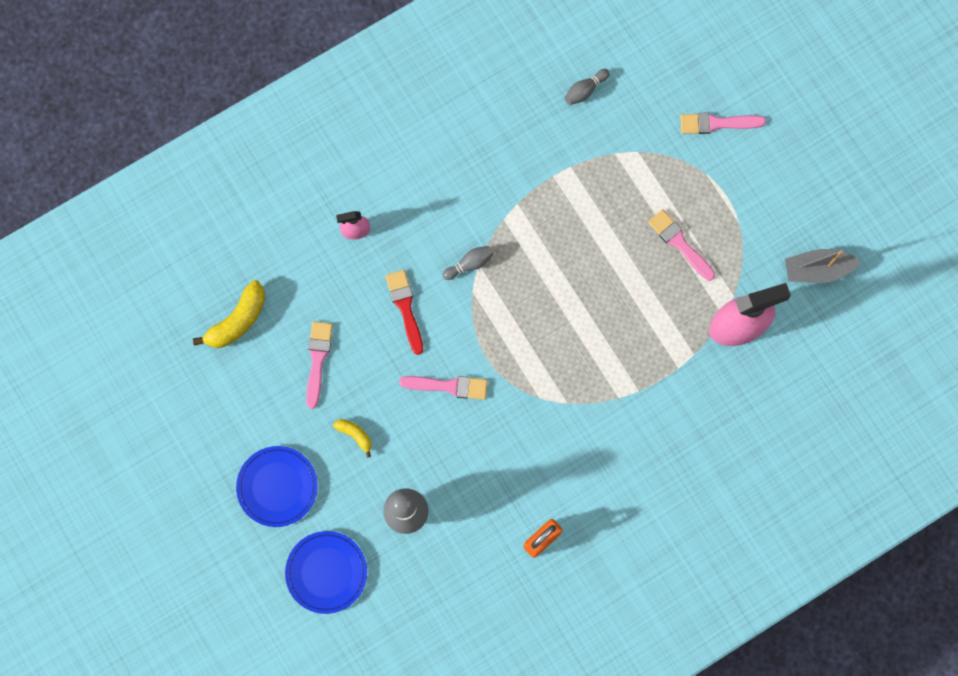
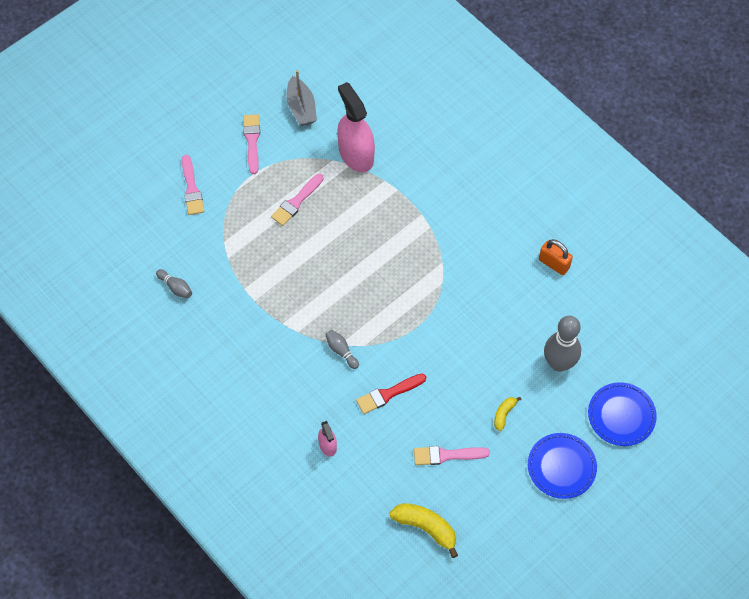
camera: 100 degrees left, 15 degrees down
(448, 386) = (447, 350): pink brush -> pink brush (252, 141)

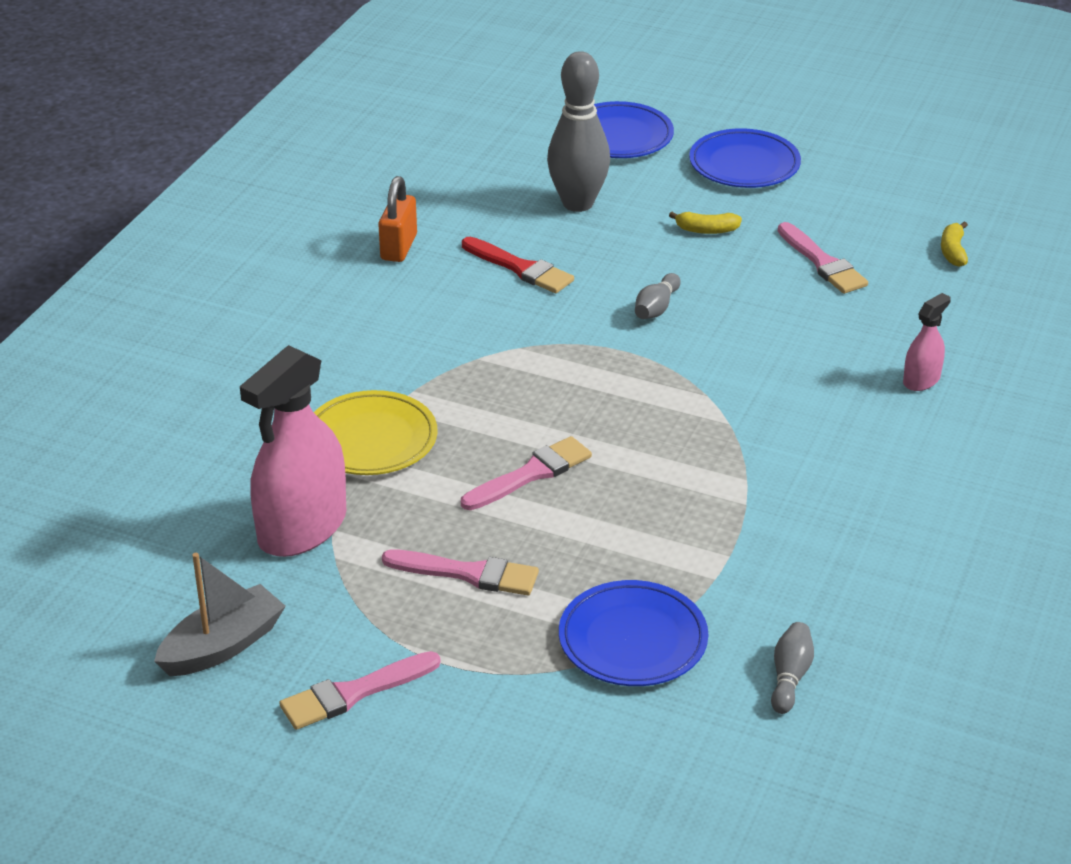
camera: 115 degrees left, 25 degrees down
(191, 189) = (538, 745): pink brush -> pink brush (531, 474)
(226, 243) = (633, 640): none -> blue plate
(341, 351) = (741, 417): grey bowling pin -> grey bowling pin (656, 308)
(388, 394) = (774, 345): red brush -> red brush (520, 268)
(402, 198) = (371, 440): none -> yellow plate
(426, 528) = (953, 251): yellow banana -> yellow banana, size x0.55

